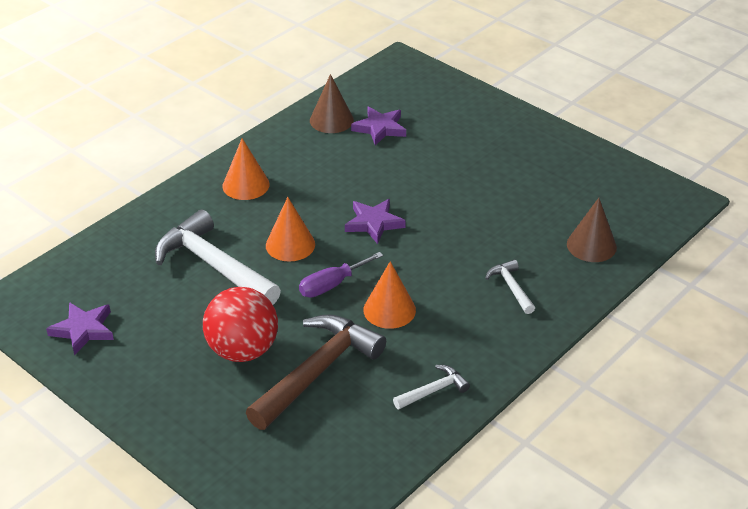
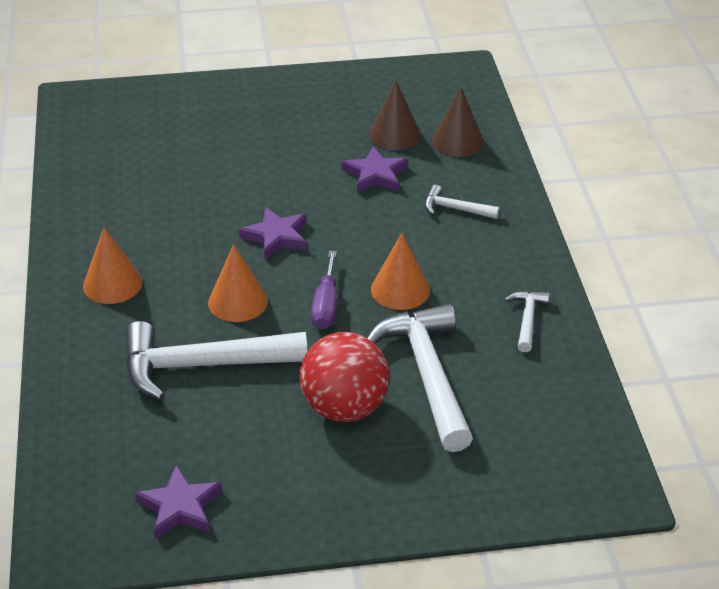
camera: 50 degrees left, 0 degrees up
(317, 371) = (427, 375): brown hammer -> white hammer
(331, 120) = (95, 182): brown cone -> brown cone (394, 135)
(380, 128) = (151, 162): purple star -> purple star (375, 175)

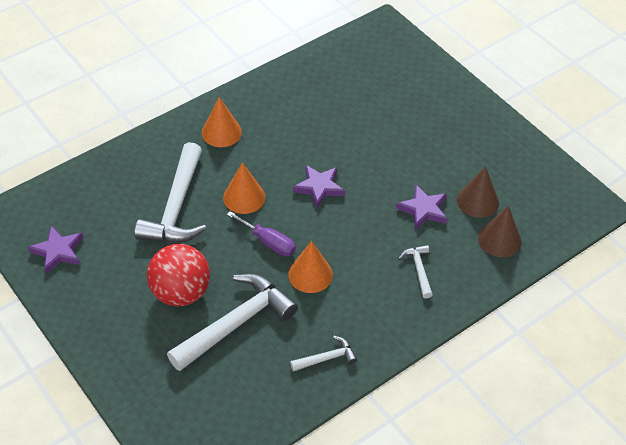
camera: 60 degrees right, 10 degrees up
(202, 366) = (176, 207): white hammer -> white hammer turned 135 degrees counterclockwise
(326, 306) = (268, 242): purple screwdriver -> purple screwdriver turned 120 degrees counterclockwise

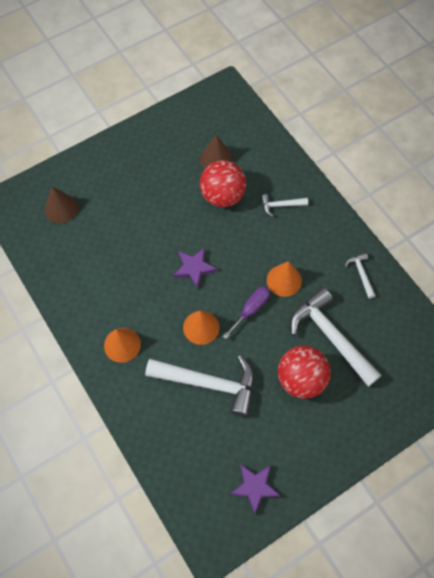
camera: 85 degrees left, 15 degrees up
(423, 210) = (222, 196): purple star -> red ball
(499, 239) = (254, 150): brown cone -> brown cone (61, 208)

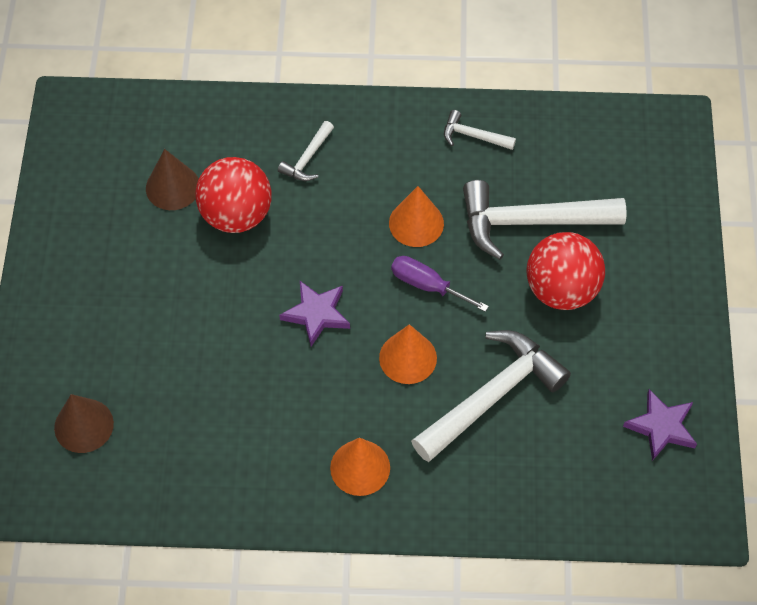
camera: 55 degrees left, 5 degrees down
(251, 309) = (427, 285): purple screwdriver -> purple screwdriver turned 45 degrees counterclockwise

